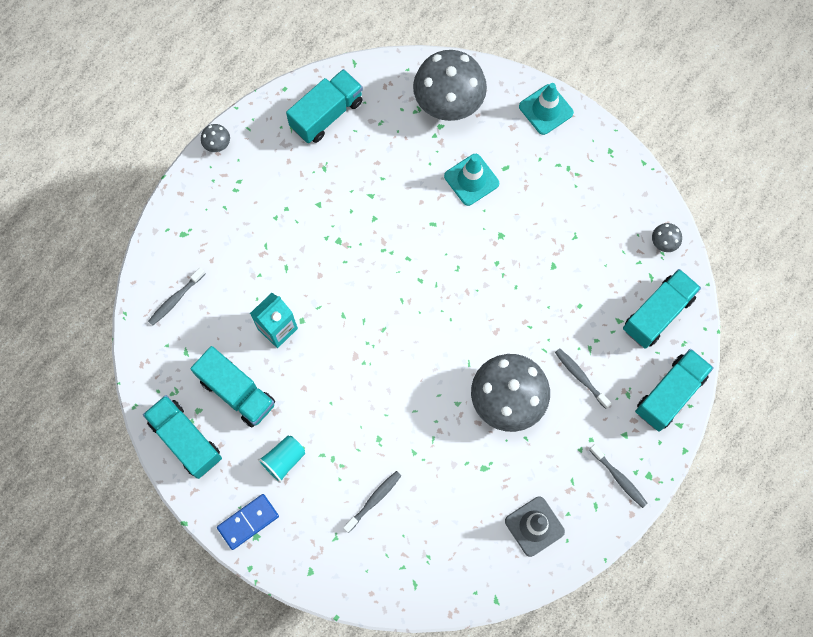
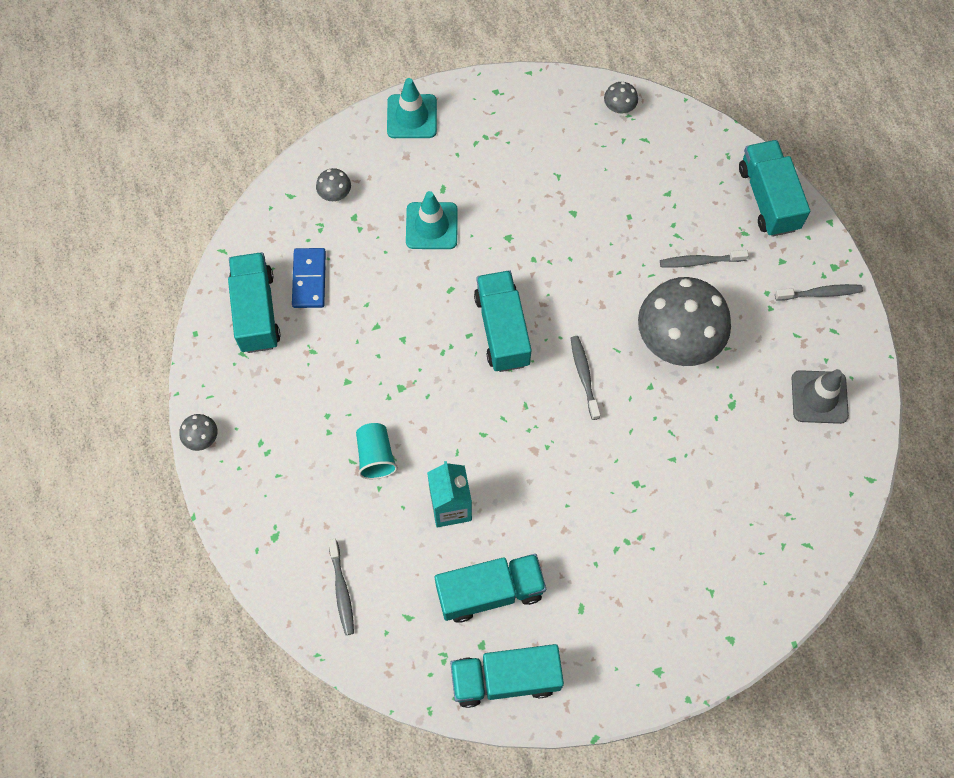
camera: 55 degrees left, 5 degrees down
(248, 522) = (637, 669): blue domino -> blue domino (309, 279)
(284, 460) = (595, 591): turquoise cup -> turquoise cup (376, 456)
(374, 500) = (696, 528): grey toothbrush -> grey toothbrush (584, 376)
(448, 102) = (335, 194): grey mushroom -> grey mushroom, size x0.40
(657, 314) = (684, 158): turquoise truck -> turquoise truck (502, 330)

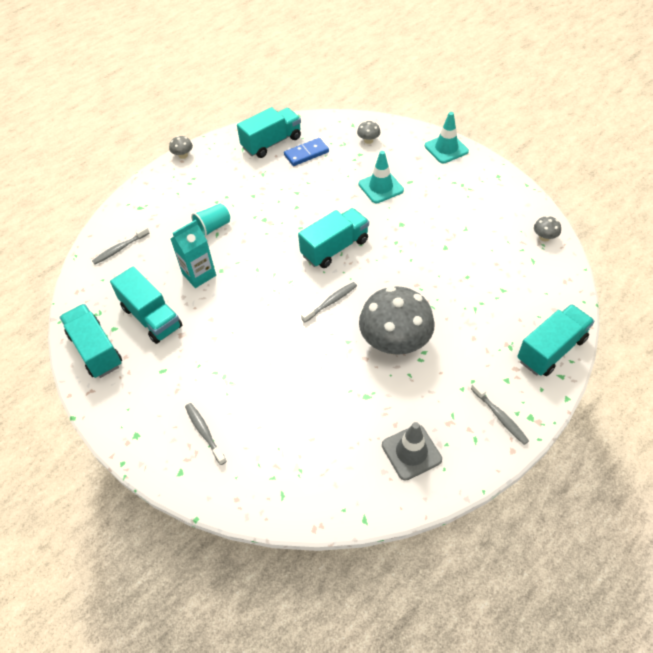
camera: 65 degrees right, 15 degrees down
(700, 261) = (465, 330): grey toothbrush -> grey toothbrush (204, 432)

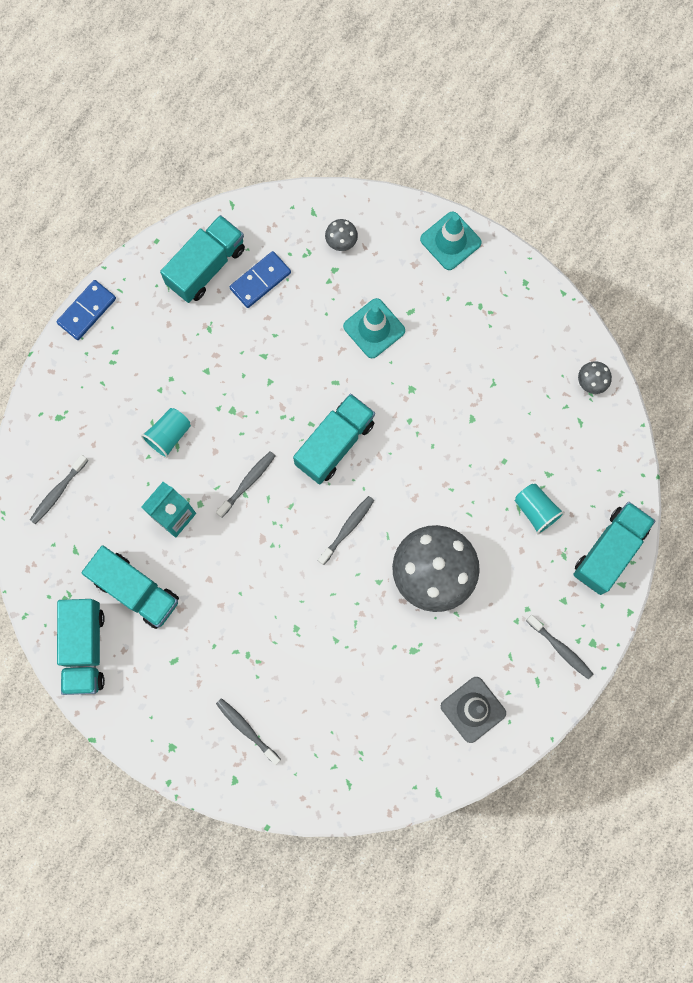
camera: 15 degrees left, 25 degrees up
(96, 350) = (85, 648): turquoise truck -> turquoise truck turned 135 degrees counterclockwise
(183, 155) = (87, 311): grey mushroom -> blue domino
(261, 262) = (248, 483): none -> grey toothbrush
(489, 312) = (536, 510): none -> turquoise cup

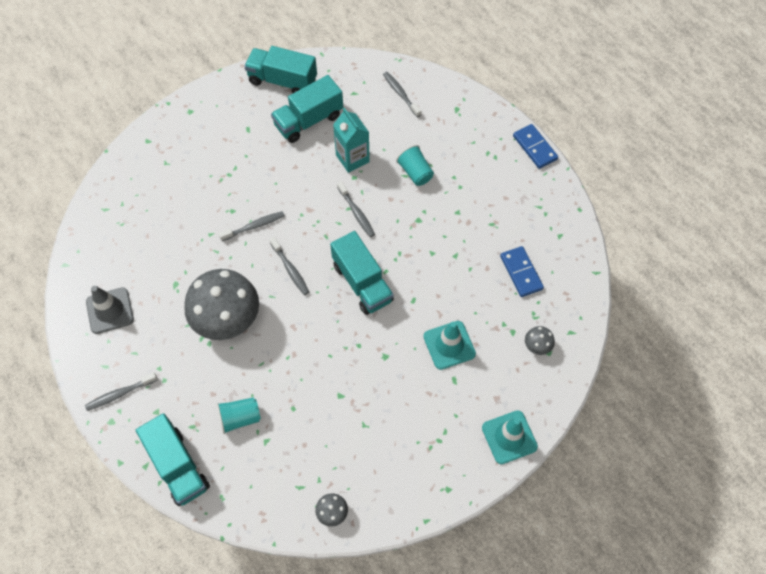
camera: 110 degrees right, 15 degrees down
(206, 266) = (546, 237): turquoise truck -> none
(246, 729) = (177, 158): grey toothbrush -> grey toothbrush (254, 226)

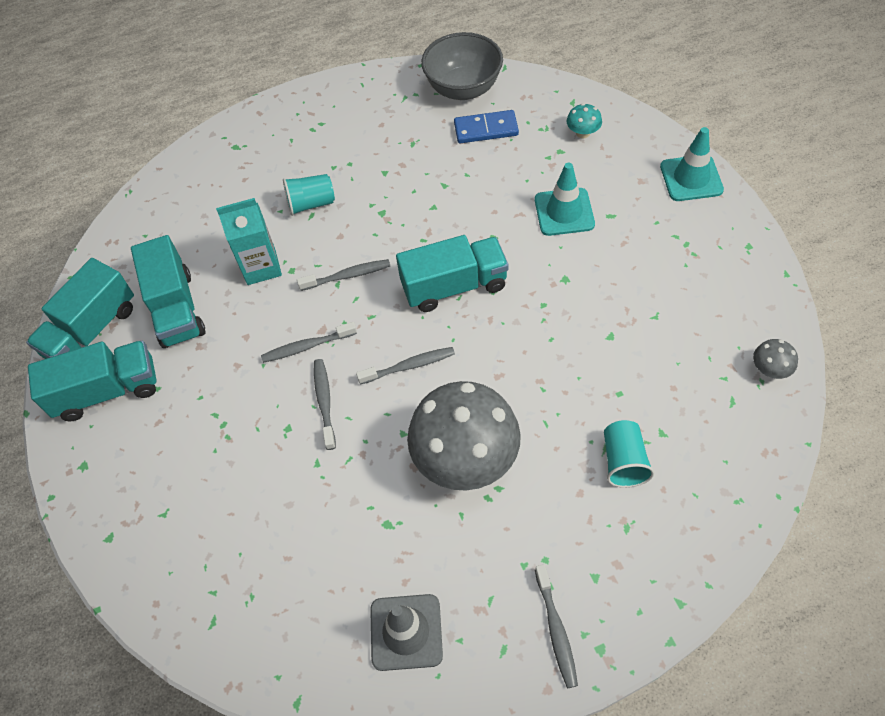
camera: 70 degrees left, 5 degrees down
(178, 466) = (686, 555): turquoise truck -> turquoise truck (107, 391)
(400, 94) = (184, 198): grey toothbrush -> grey toothbrush (307, 346)
(534, 148) = (323, 86): blue domino -> none
(537, 346) = (582, 133): grey mushroom -> turquoise mushroom
(561, 247) = (463, 89): none -> grey bowl

